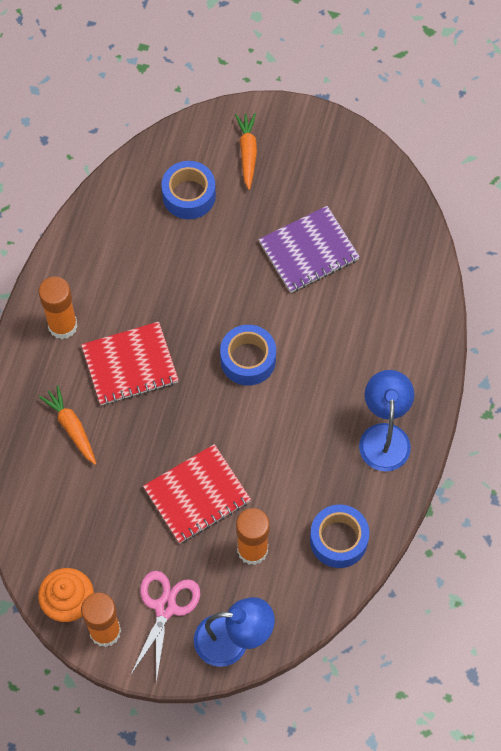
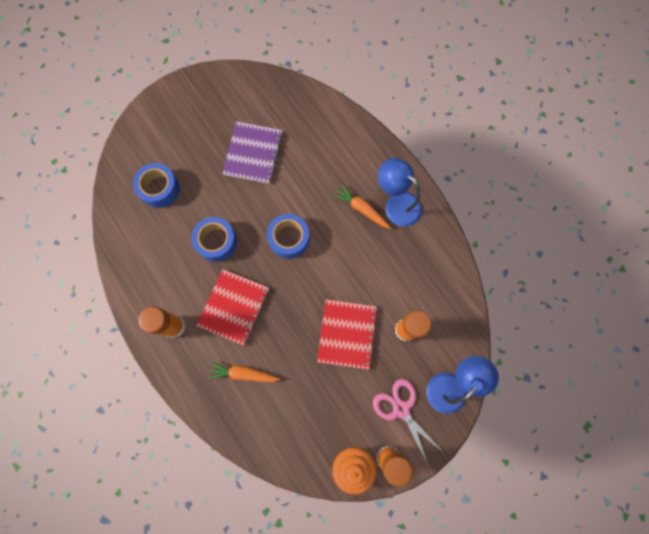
camera: 50 degrees left, 10 degrees up
(247, 153) = (164, 137): orange carrot -> orange carrot (361, 209)
(338, 540) = (437, 277): blue tape -> blue tape (216, 242)

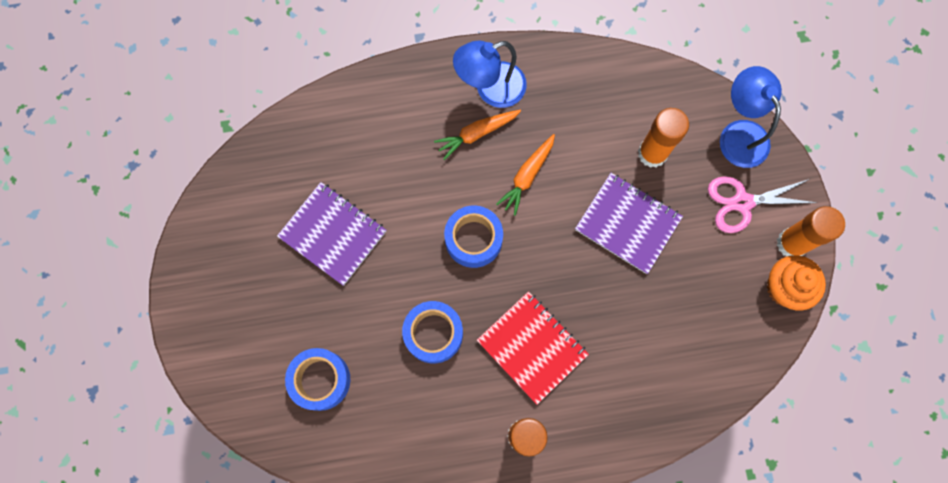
camera: 65 degrees left, 0 degrees up
(243, 373) = (622, 371): orange carrot -> orange carrot (527, 176)
(347, 334) = (627, 224): red notebook -> purple notebook

